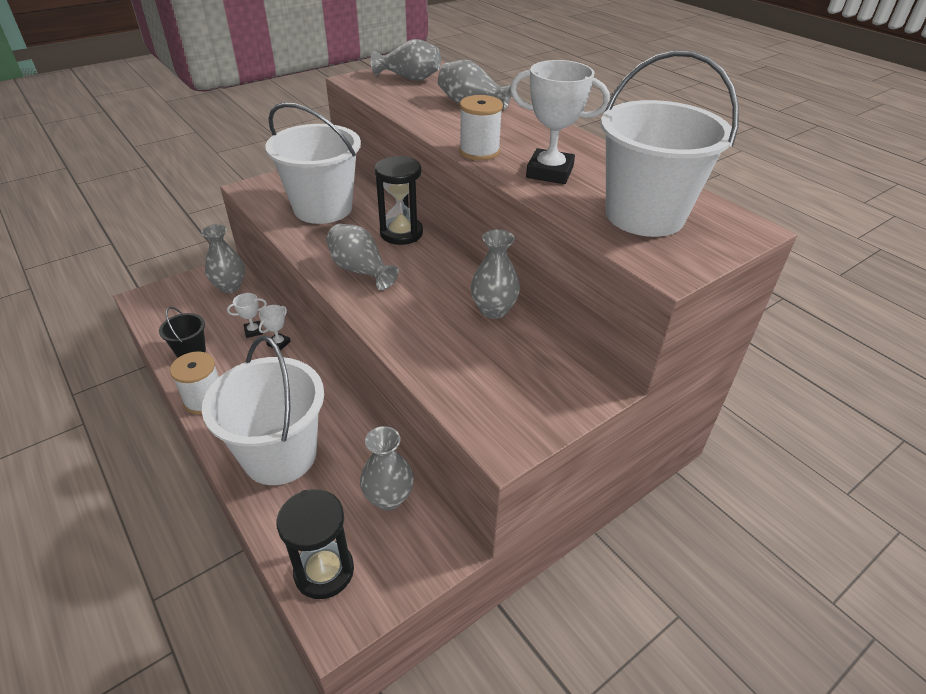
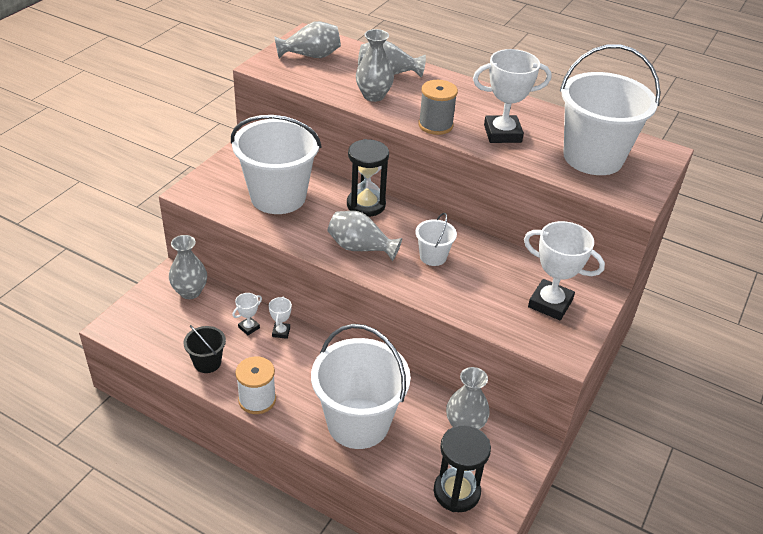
camera: 25 degrees left, 0 degrees up
(429, 297) = (433, 256): none -> white bucket
(479, 151) = (435, 125): white spool -> grey spool
(493, 310) = (488, 254): grey vase -> grey vase (373, 96)
(527, 381) = (550, 303): none -> white trophy

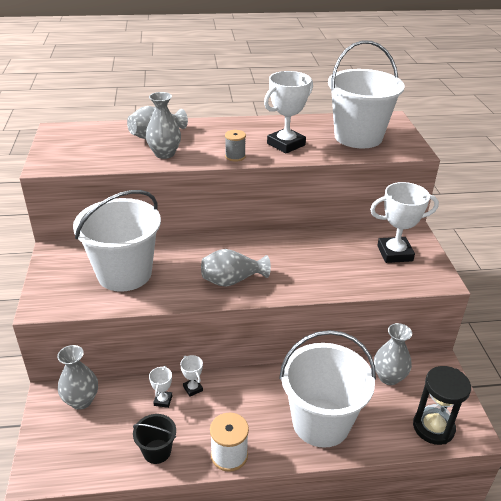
camera: 35 degrees left, 5 degrees down
(311, 56) = (78, 144): grey vase -> none
(366, 205) = (200, 247): black hourglass -> none
(433, 256) = (289, 260): white bucket -> none
(435, 125) = (235, 156): grey spool -> grey spool, size x0.67

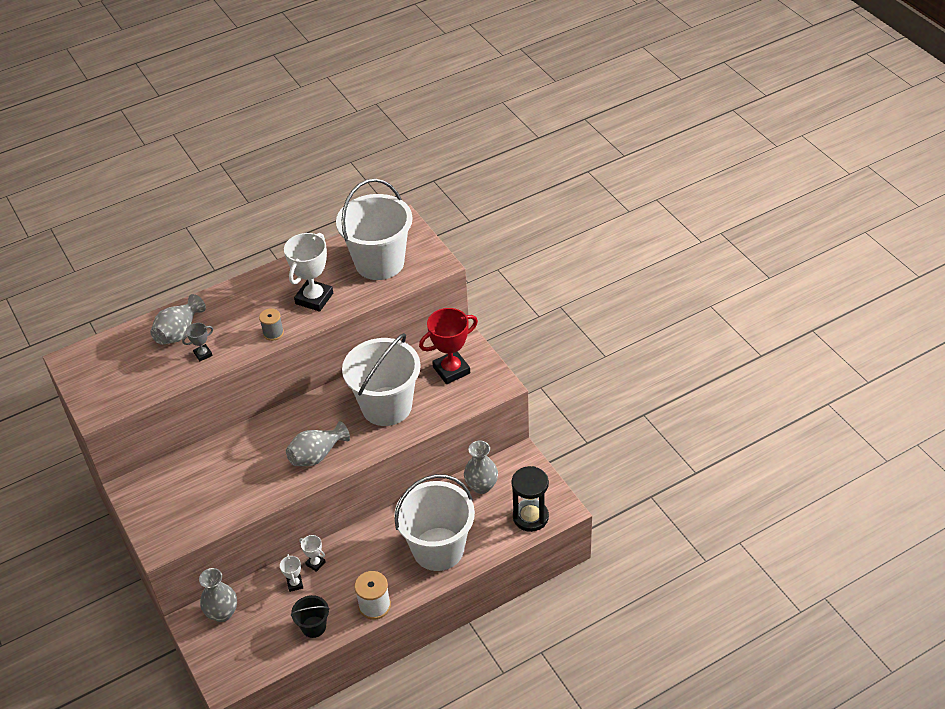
camera: 20 degrees left, 10 degrees up
(124, 273) = (214, 485): white bucket -> white bucket (386, 406)
(164, 154) = (203, 354): grey vase -> grey trophy
(394, 253) = (451, 370): white trophy -> red trophy

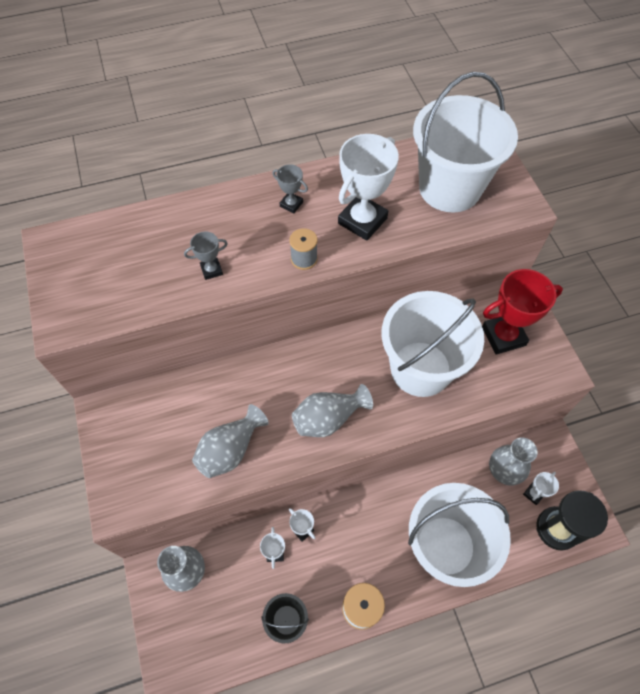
camera: 10 degrees right, 15 degrees up
(179, 332) = (189, 232): grey vase -> grey vase (230, 450)
(256, 297) = (291, 204): none -> grey trophy
(509, 497) = (533, 494): none -> white trophy

